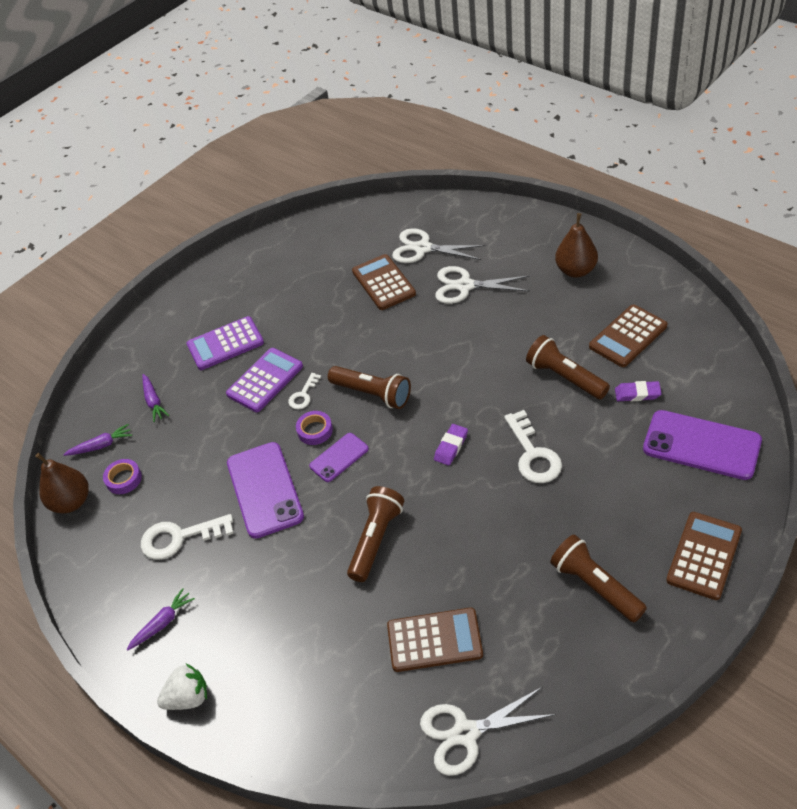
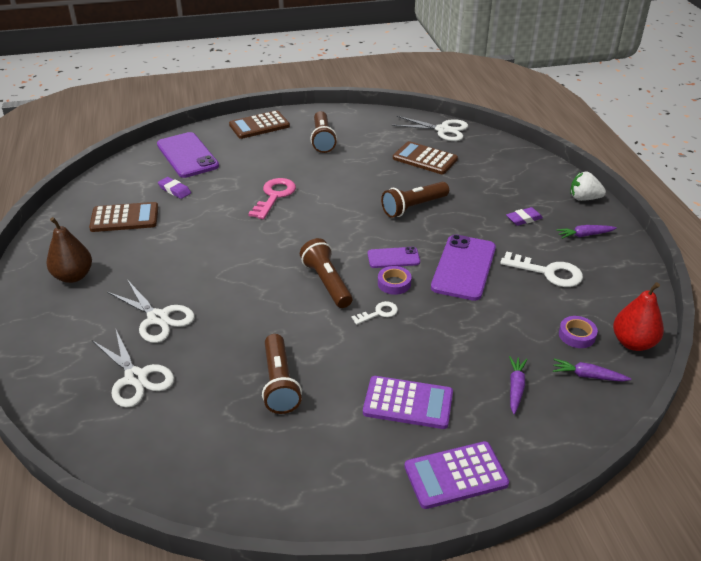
camera: 150 degrees left, 10 degrees down
(71, 502) = (633, 343): brown pear -> red pear
(265, 380) = (399, 344): purple calculator -> purple calculator (455, 475)
(383, 283) = (210, 367): brown calculator -> none
(451, 447) = (315, 224): purple eraser -> purple eraser (524, 219)
(533, 454) = (274, 196): white key -> pink key
(565, 377) = (196, 219): brown flashlight -> brown flashlight (279, 383)

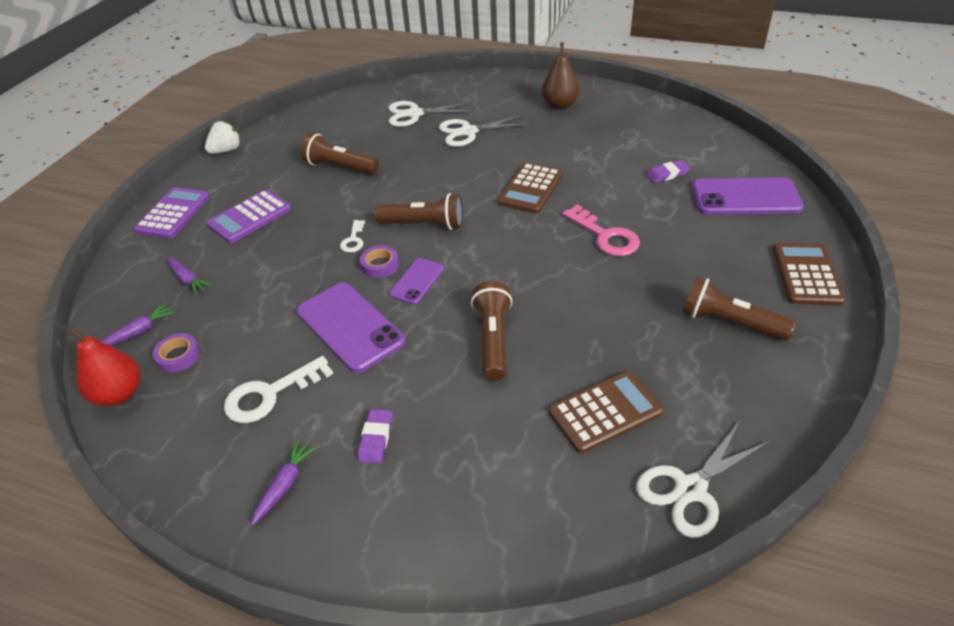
camera: 125 degrees right, 5 degrees up
(124, 218) = (632, 139): brown calculator -> brown calculator (531, 189)
(584, 198) = (352, 556): white strawberry -> white strawberry (226, 150)

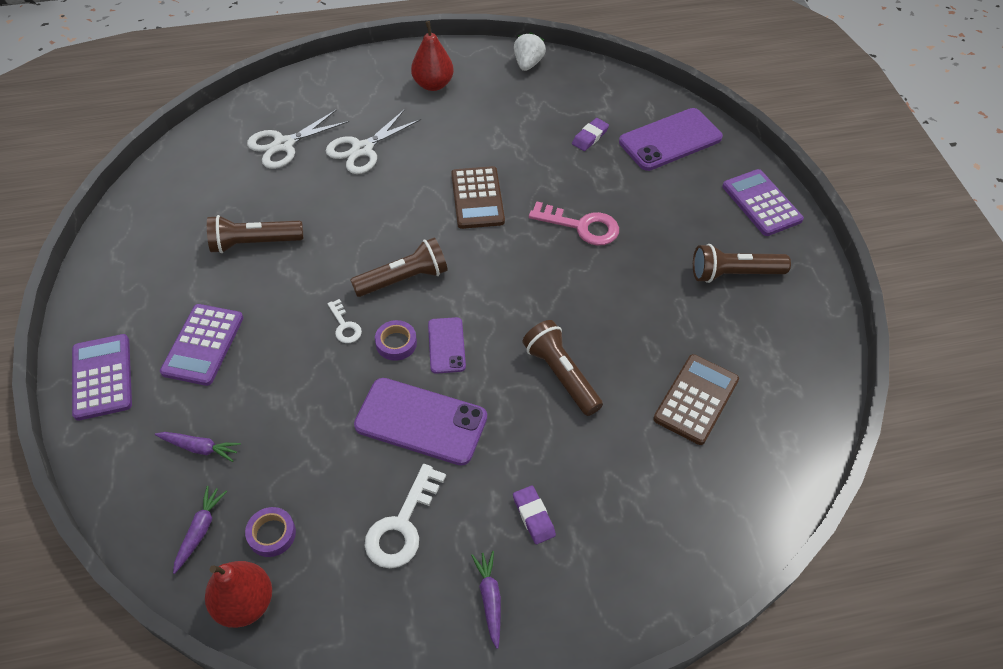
camera: 35 degrees left, 10 degrees up
(226, 150) = (91, 270): white strawberry -> white strawberry (528, 64)
(560, 105) = (433, 84): brown pear -> red pear
(690, 489) = (795, 433): white scissors -> none
(806, 274) = (761, 203): brown calculator -> purple calculator

